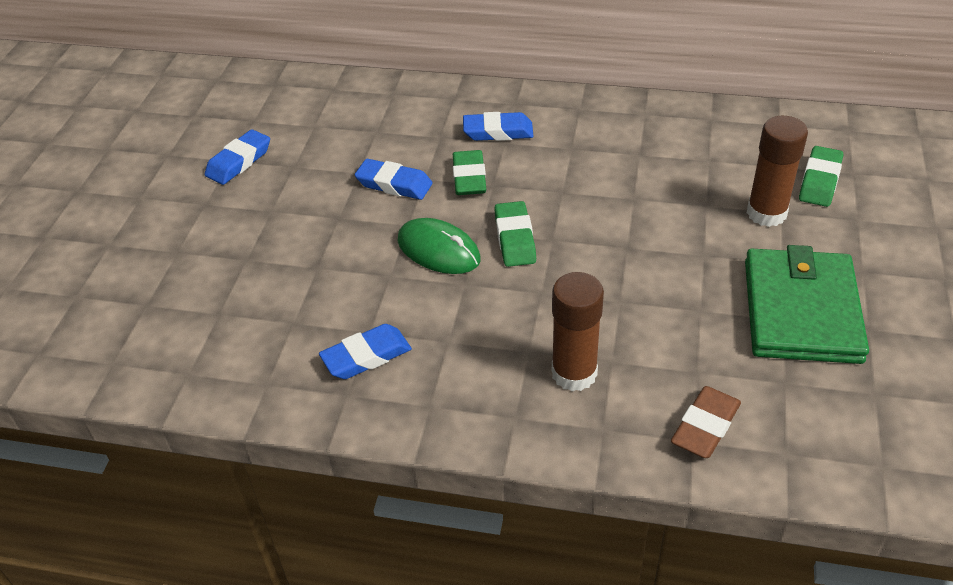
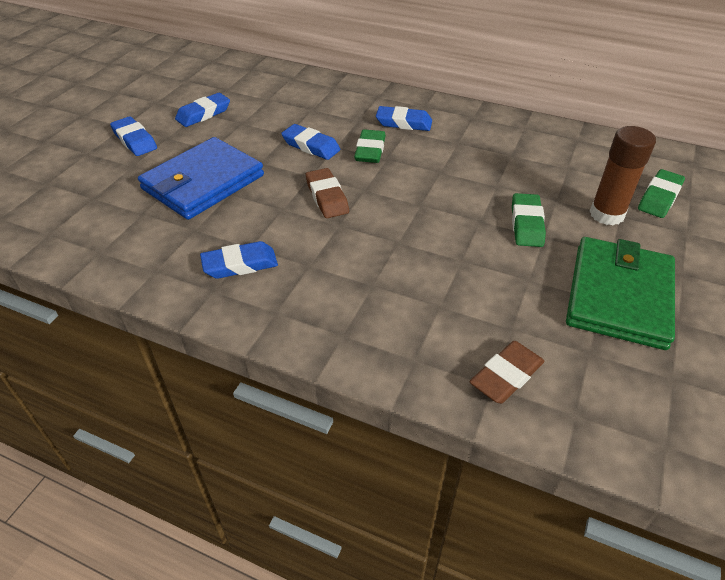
camera: 10 degrees right, 0 degrees up
(165, 215) = (135, 140): none -> blue eraser
(278, 258) = (203, 182): none -> blue wallet
(438, 250) = (327, 197): green mouse -> brown eraser
(515, 238) = (390, 199): green eraser -> green eraser (526, 224)
(574, 373) = (404, 309): brown glue stick -> none

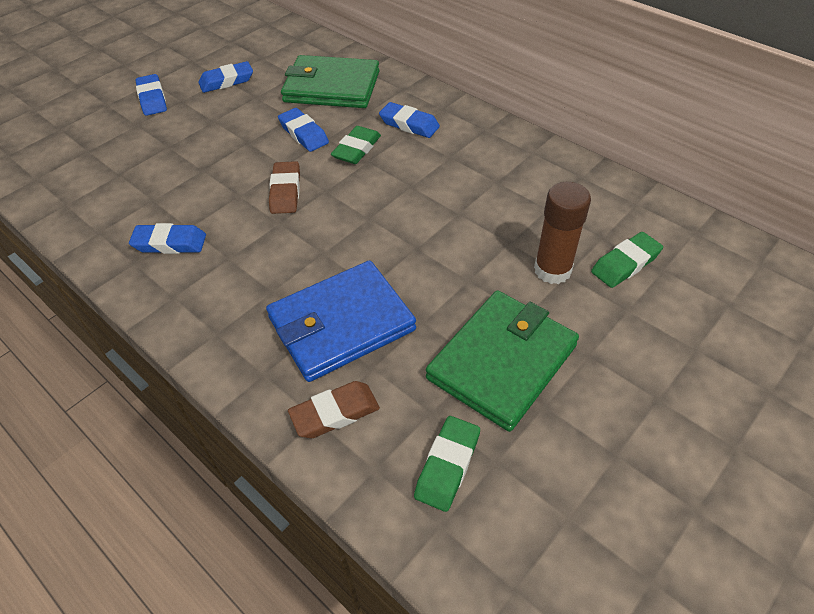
camera: 20 degrees right, 5 degrees up
(203, 182) = (185, 153): blue wallet -> blue wallet (341, 324)
(311, 104) = (331, 87): none -> green wallet
(526, 224) = (460, 262): green eraser -> green eraser (447, 466)

